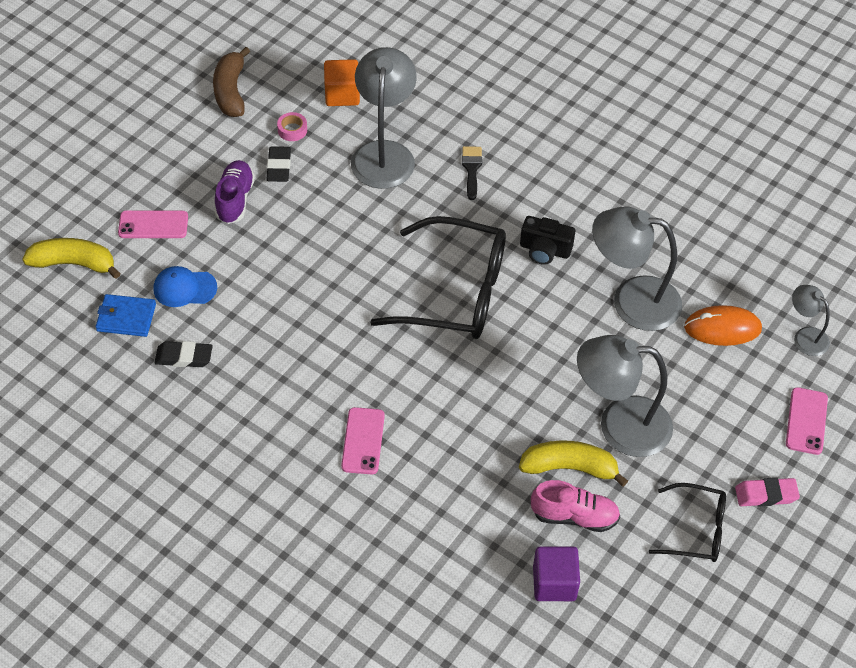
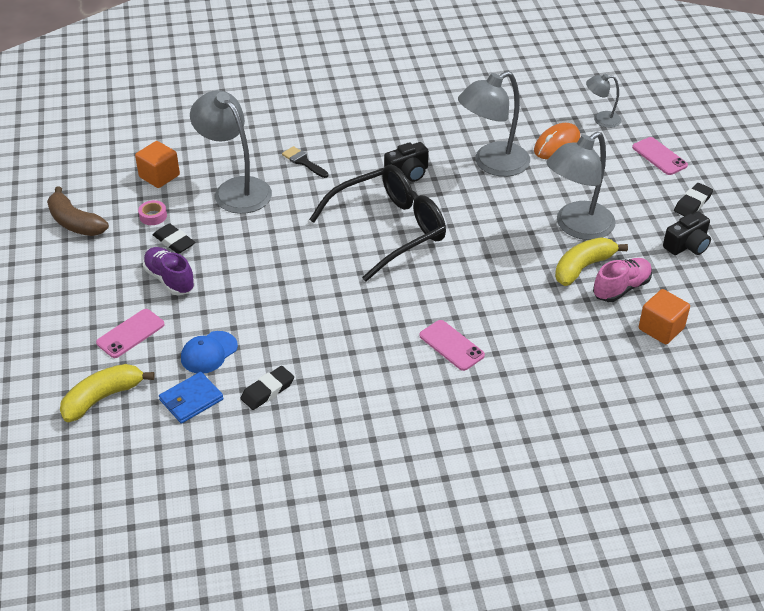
camera: 45 degrees left, 10 degrees down
(554, 583) = (661, 329): purple cube -> orange cube
(696, 530) = (687, 245): black glasses -> black camera
(766, 495) = (692, 203): pink eraser -> black eraser

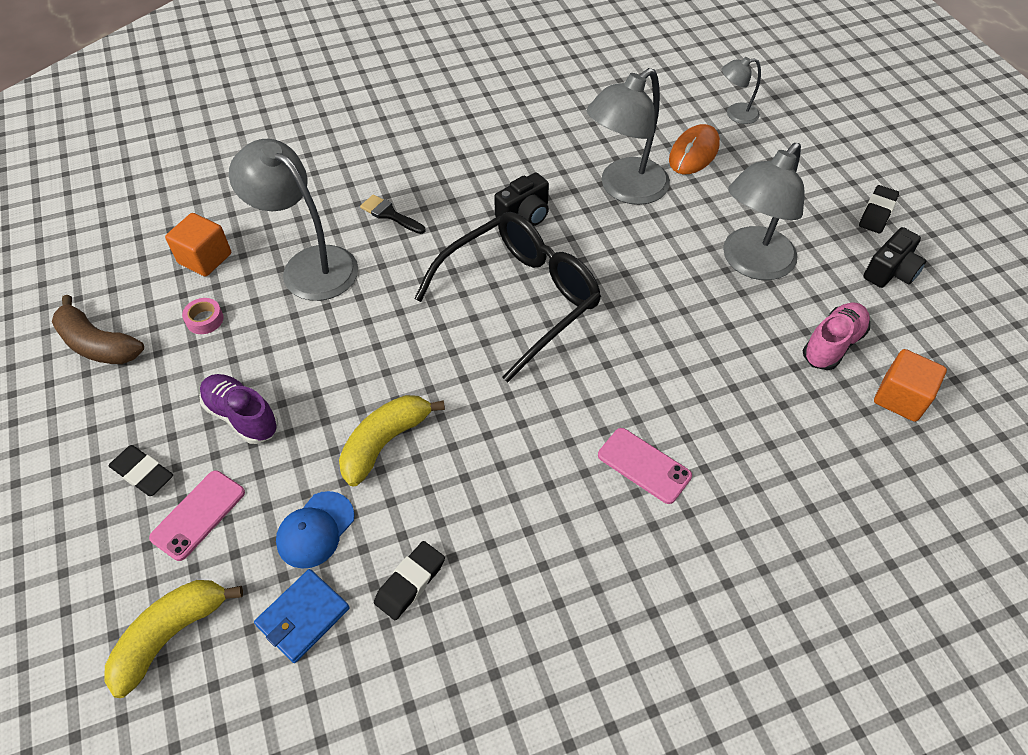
camera: 10 degrees left, 10 degrees up
(174, 242) = (239, 355): black eraser -> black eraser (143, 473)
(583, 267) = (776, 320): yellow banana -> yellow banana (385, 442)
(659, 156) = (817, 154): pink phone -> none

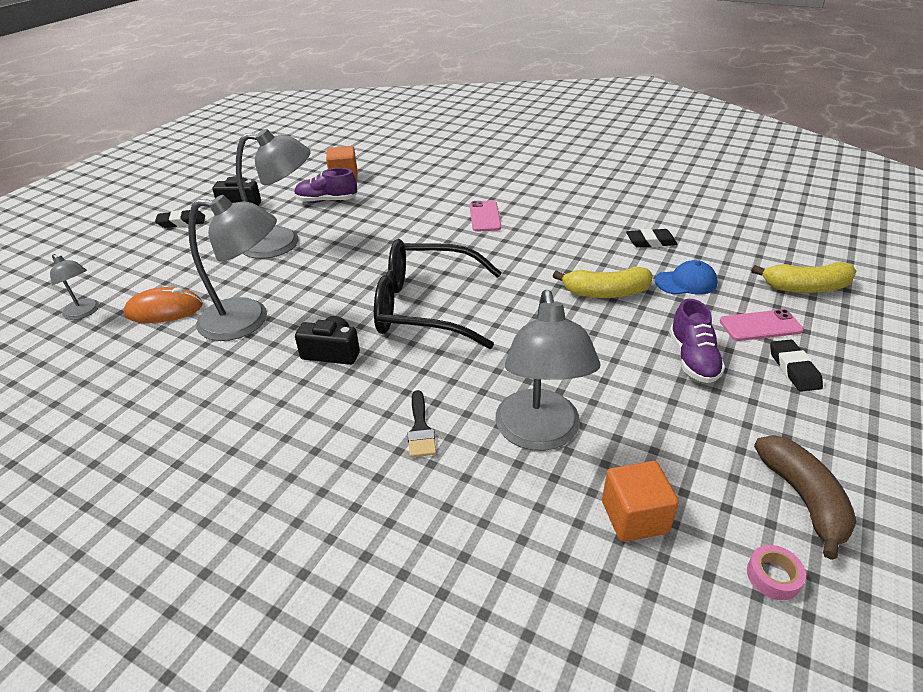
camera: 130 degrees left, 15 degrees down
(205, 320) = (676, 450): pink tape -> pink tape (773, 576)
(303, 617) = (720, 258): blue wallet -> none
(832, 344) = (326, 201): pink shoe -> purple shoe

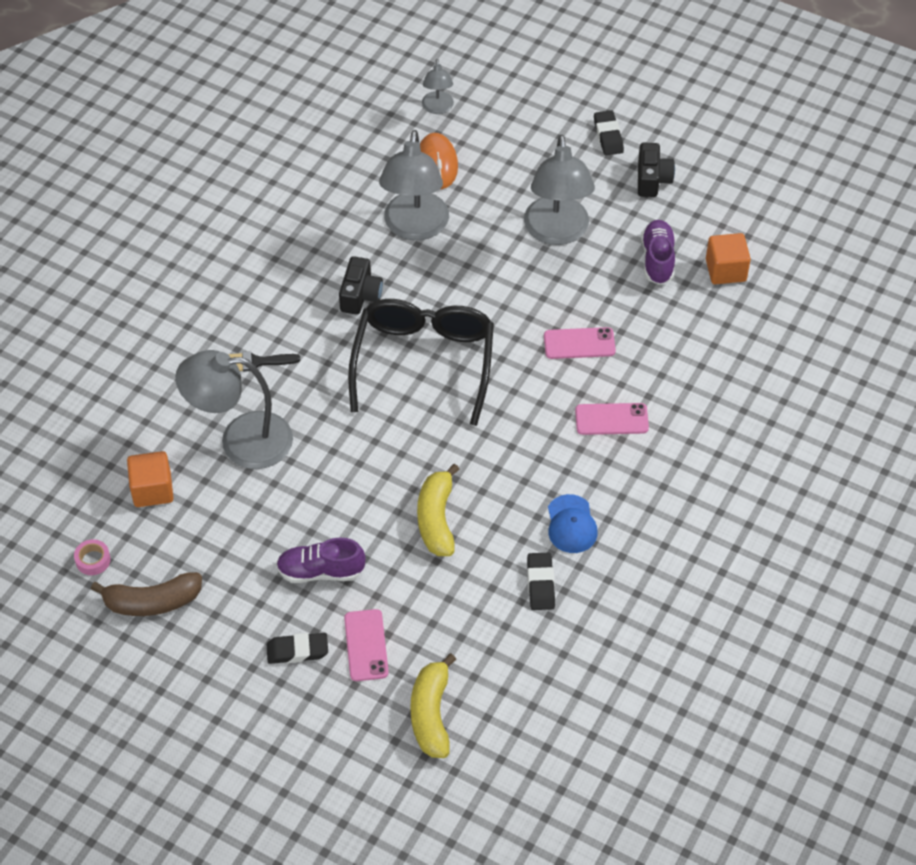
camera: 90 degrees right, 15 degrees up
(84, 312) = (437, 108): grey lamp -> grey lamp turned 45 degrees counterclockwise
(408, 231) = (579, 344): none -> pink phone
(686, 282) = (451, 599): blue cap -> blue cap (571, 524)

